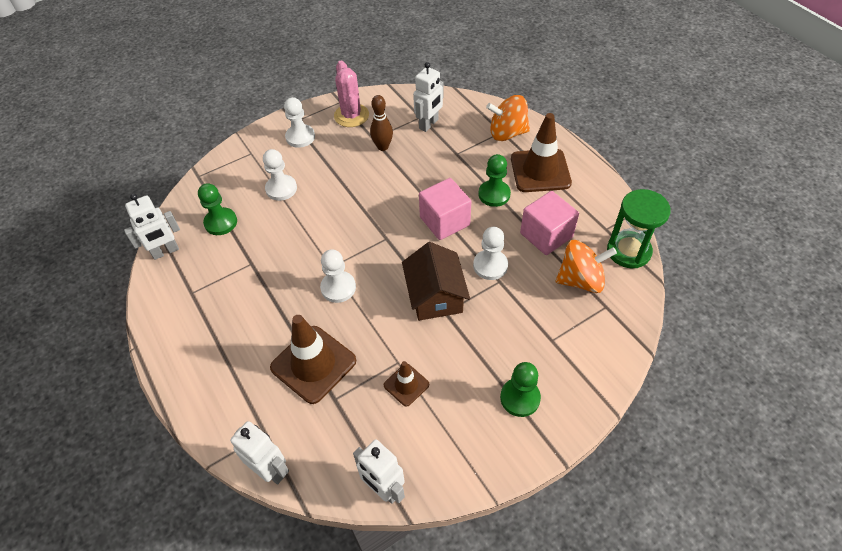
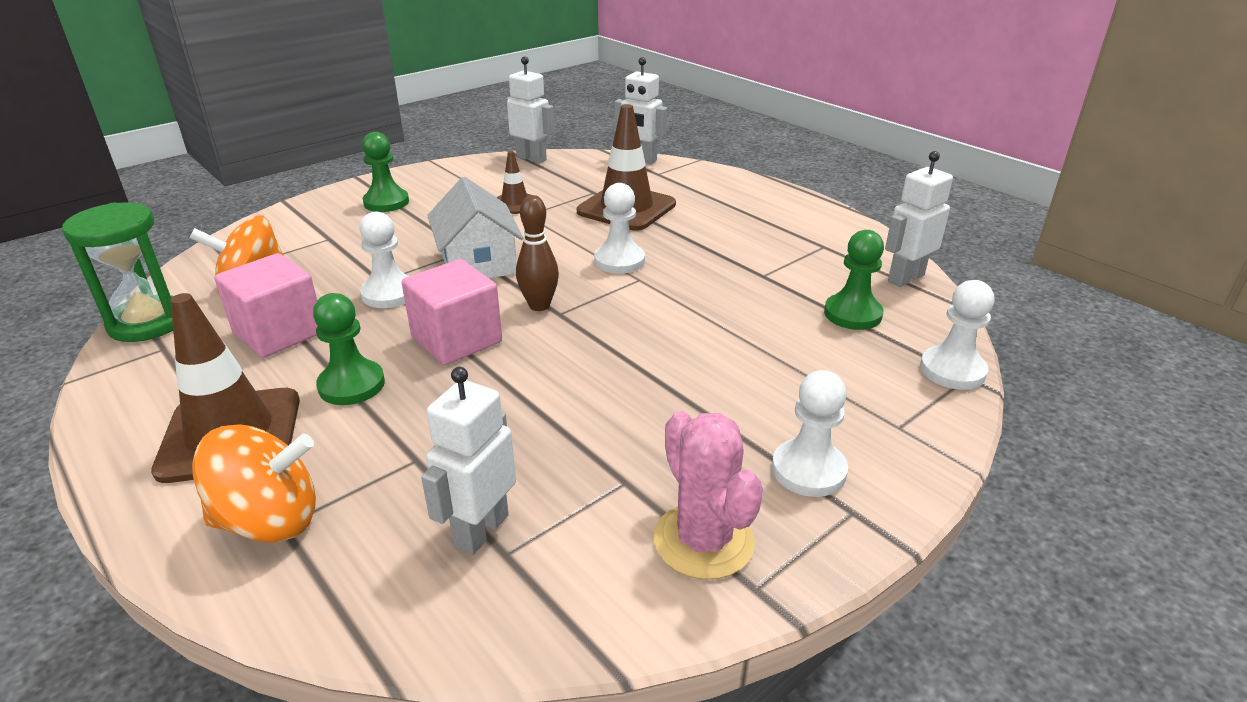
camera: 170 degrees right, 20 degrees down
(281, 189) = (782, 366): white pawn -> white pawn (952, 370)
(383, 147) = (596, 461): brown bowling pin -> brown bowling pin (539, 305)
(435, 295) = (478, 262): brown house -> white house

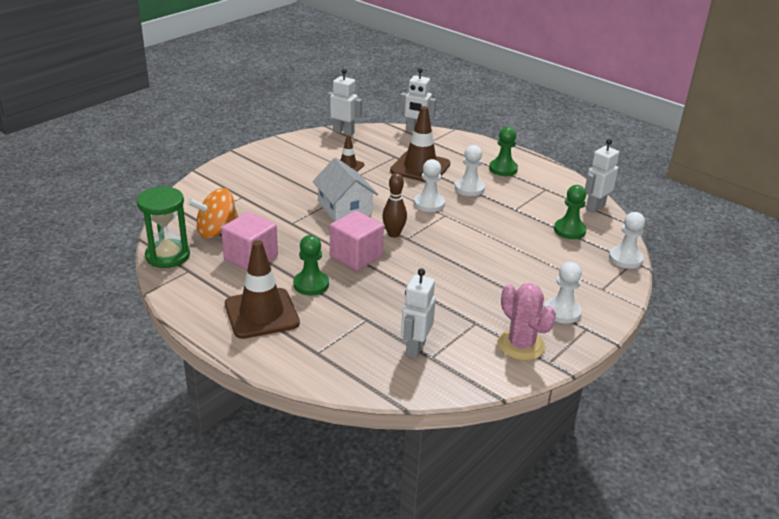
camera: 10 degrees left, 0 degrees up
(269, 520) = (309, 351): orange spinning top -> none
(386, 202) = (264, 169): green pawn -> green pawn (503, 169)
(389, 294) = (302, 231): white pawn -> white pawn (469, 188)

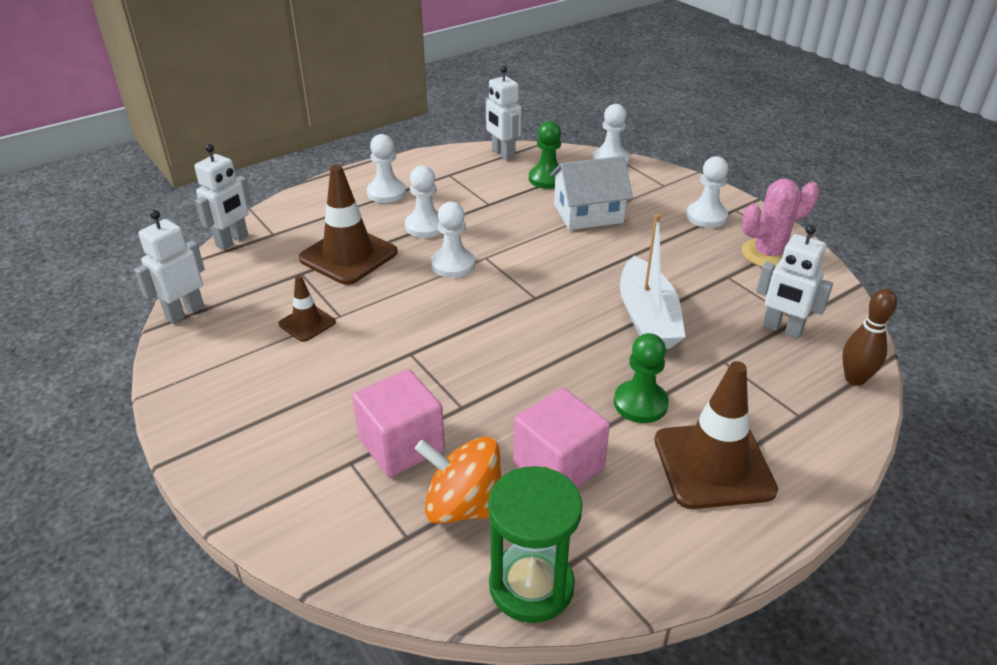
camera: 75 degrees left, 5 degrees up
(217, 231) = (463, 506): orange spinning top -> orange spinning top turned 120 degrees clockwise
(345, 208) = (438, 343): white house -> white house (588, 213)
(356, 256) = (573, 350): pink cube -> pink cube (401, 445)
(393, 234) = (523, 307): brown bowling pin -> brown bowling pin (854, 379)
(403, 284) = (647, 318): none -> white boat
(503, 169) = (386, 193): green pawn -> white pawn

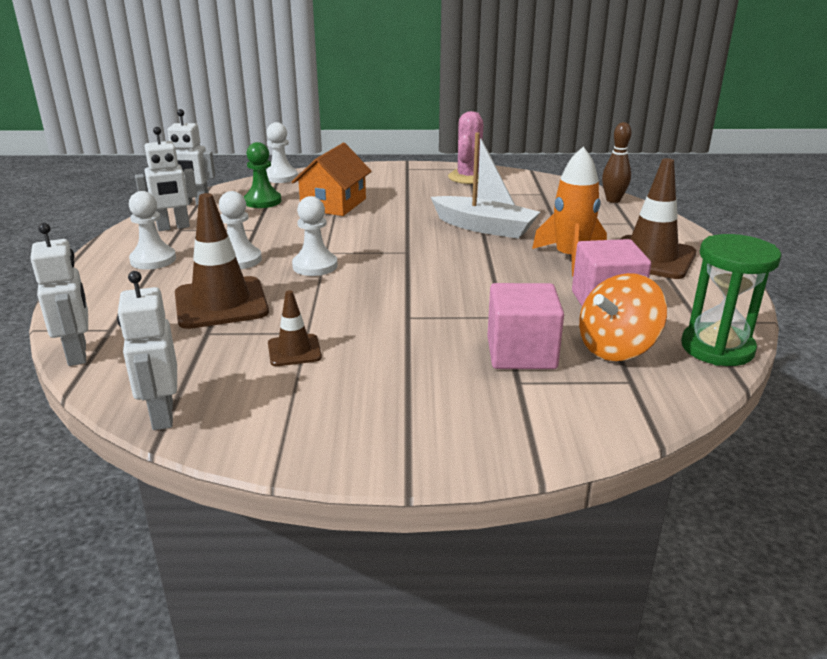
camera: 55 degrees left, 10 degrees down
(588, 213) = (333, 204): white house -> orange house
(640, 403) = (570, 258): green pawn -> orange rocket
(706, 217) = (401, 177): white pawn -> none
(782, 329) = (546, 199): white robot -> white robot (173, 227)

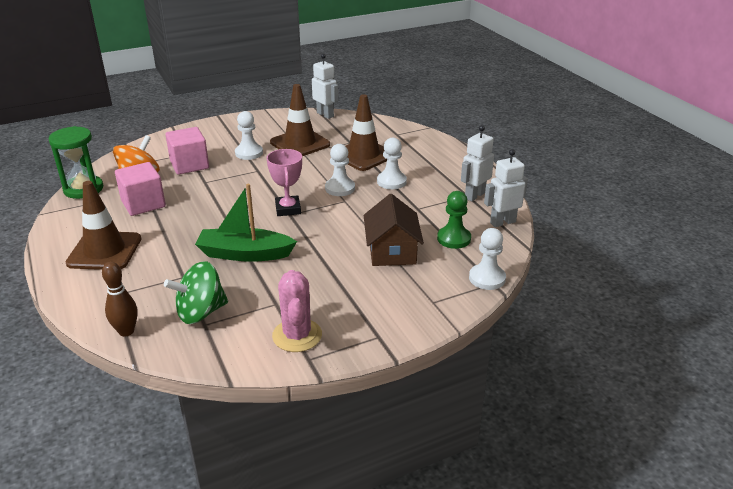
camera: 155 degrees right, 5 degrees up
(78, 354) = (392, 123): white robot -> none
(153, 260) = (442, 170): white pawn -> white pawn (249, 153)
(294, 350) = (300, 143): brown traffic cone -> brown traffic cone, size x1.92
(333, 204) = (392, 251): orange house -> brown house
(405, 257) = (288, 209): none -> pink trophy
(484, 227) = (245, 254): white boat -> green boat
(544, 199) = (200, 312): none -> green spinning top
(570, 258) = (168, 236): orange rocket -> none

